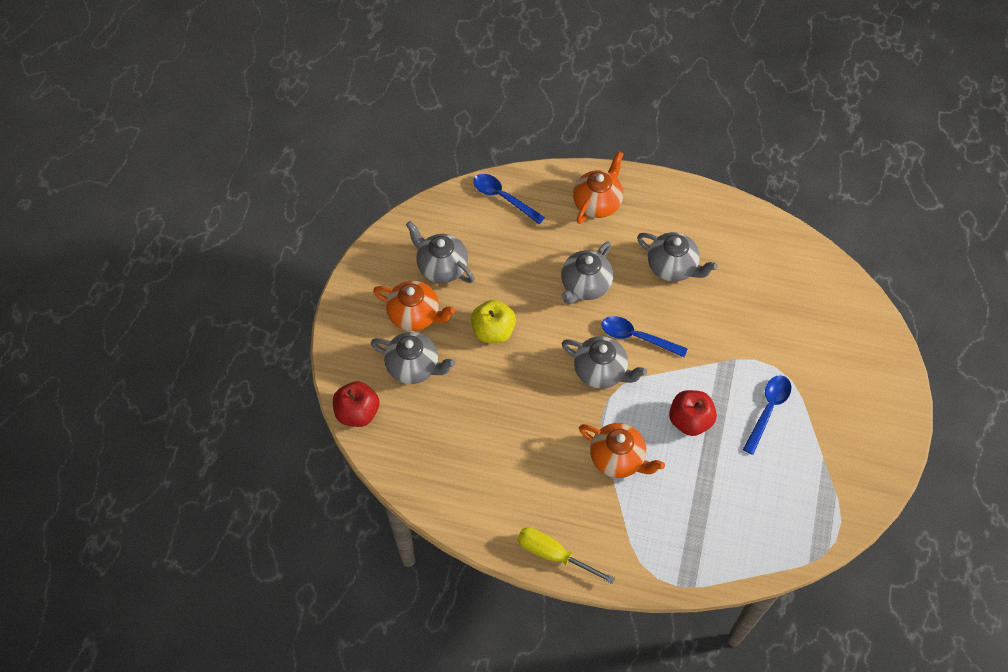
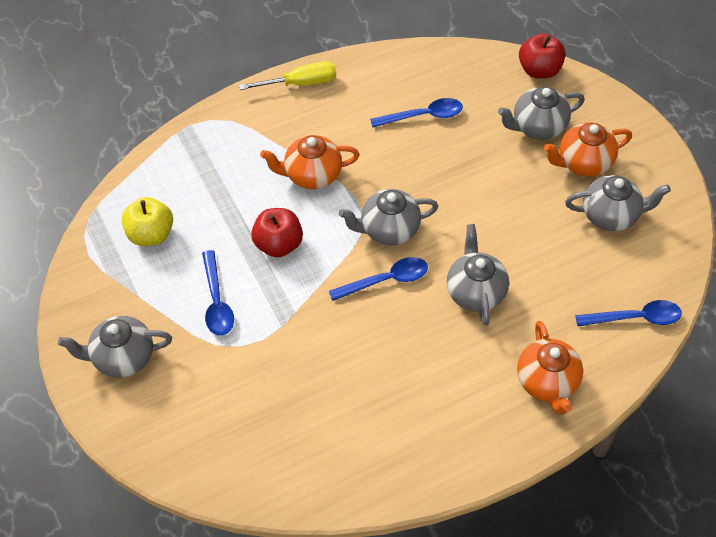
camera: 140 degrees right, 5 degrees down
(486, 443) = (424, 116): none -> blue spoon
(493, 331) = (509, 197): yellow apple -> yellow apple (151, 234)
(672, 267) = (414, 371): grey teapot -> grey teapot (123, 357)

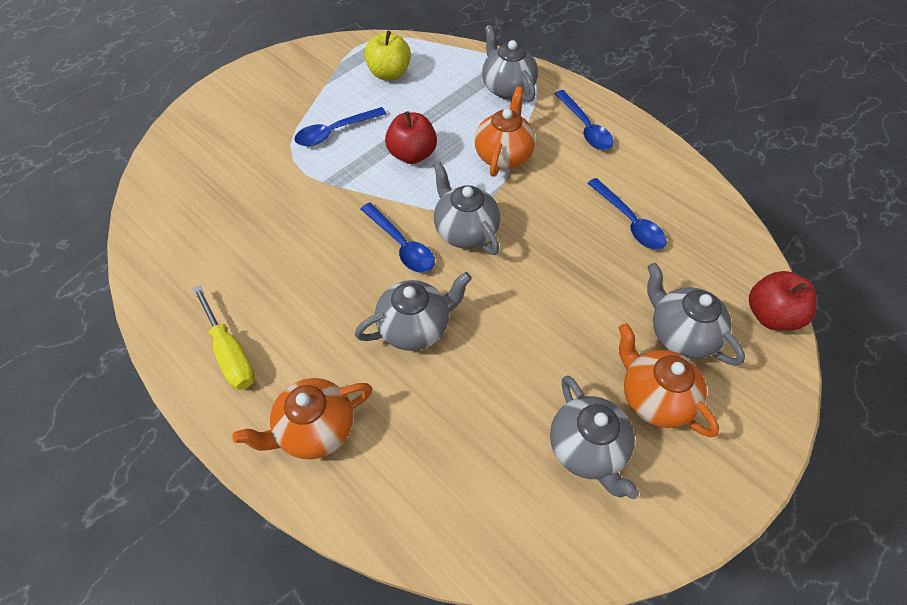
camera: 70 degrees right, 0 degrees up
(123, 357) = (262, 94): grey teapot -> grey teapot (507, 88)
(300, 83) = (610, 117): yellow screwdriver -> yellow screwdriver (230, 353)
(312, 175) = (503, 156): orange teapot -> orange teapot turned 45 degrees clockwise
(636, 318) = (438, 516): blue spoon -> blue spoon (585, 128)

